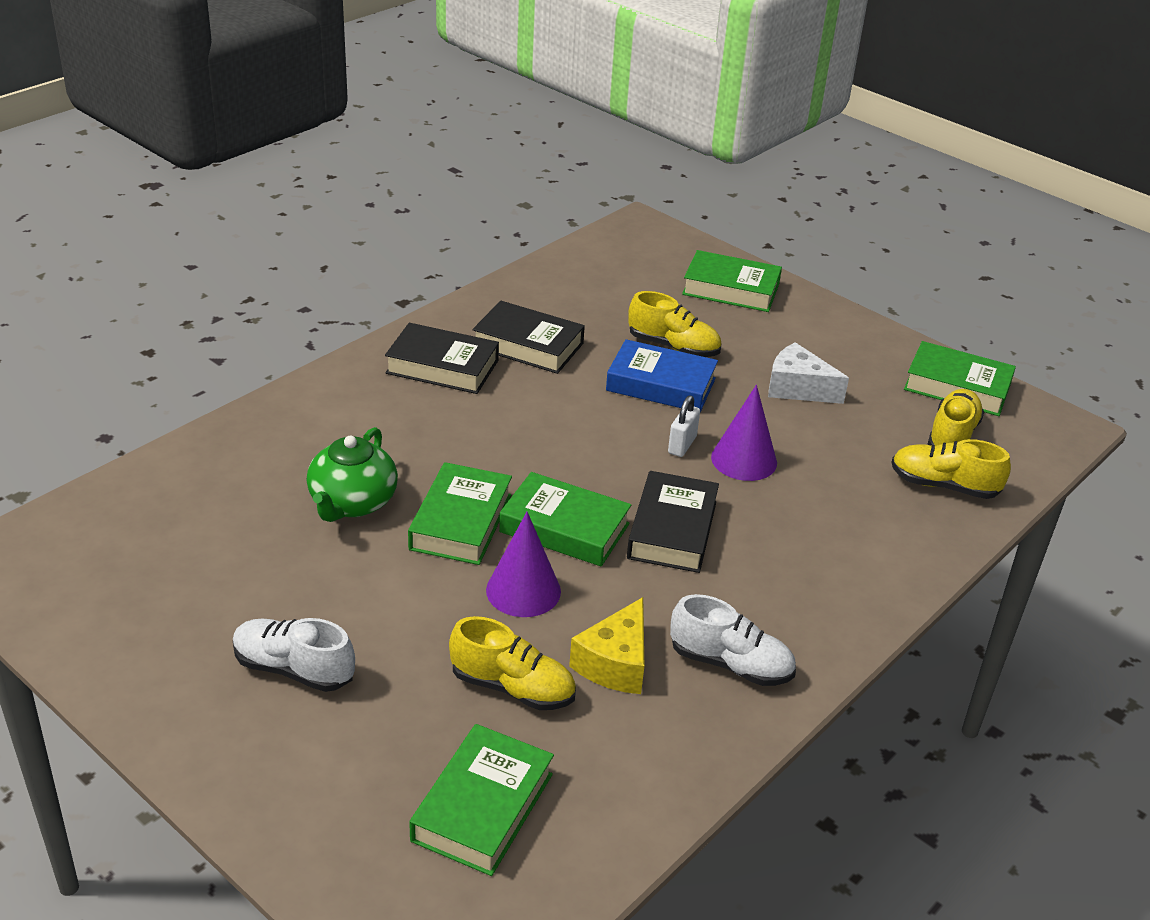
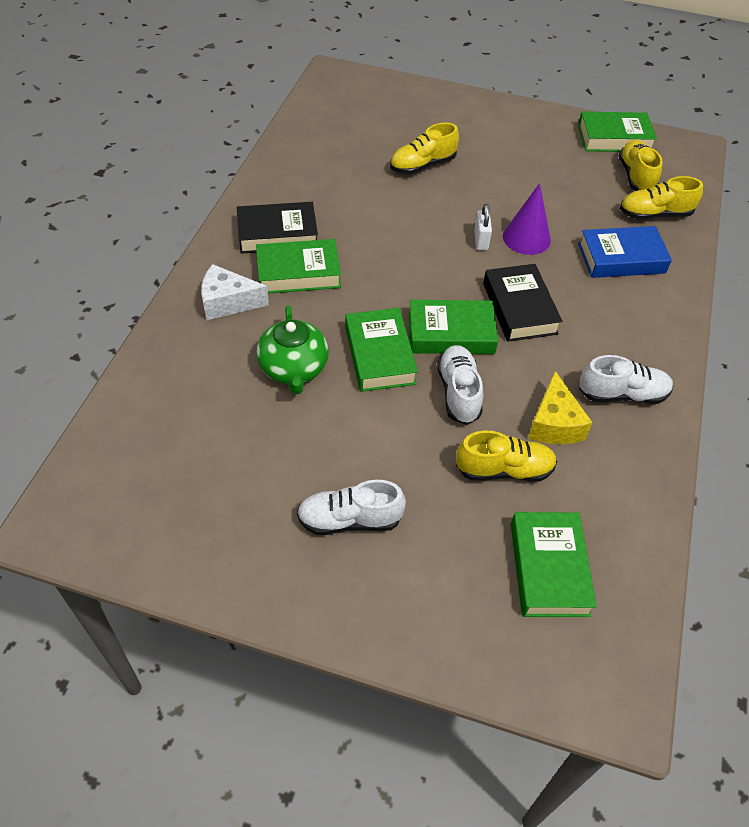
camera: 25 degrees left, 15 degrees up
(523, 590) = (458, 392): purple cone -> white shoe
(528, 345) = (325, 196): black book -> none
(661, 385) = (435, 198): blue book -> blue book (621, 258)
(673, 347) = (422, 165): yellow shoe -> yellow shoe turned 150 degrees clockwise
(731, 289) = (428, 107): green book -> green book (298, 272)
(798, 388) = (522, 171): white cheese -> white cheese (228, 302)

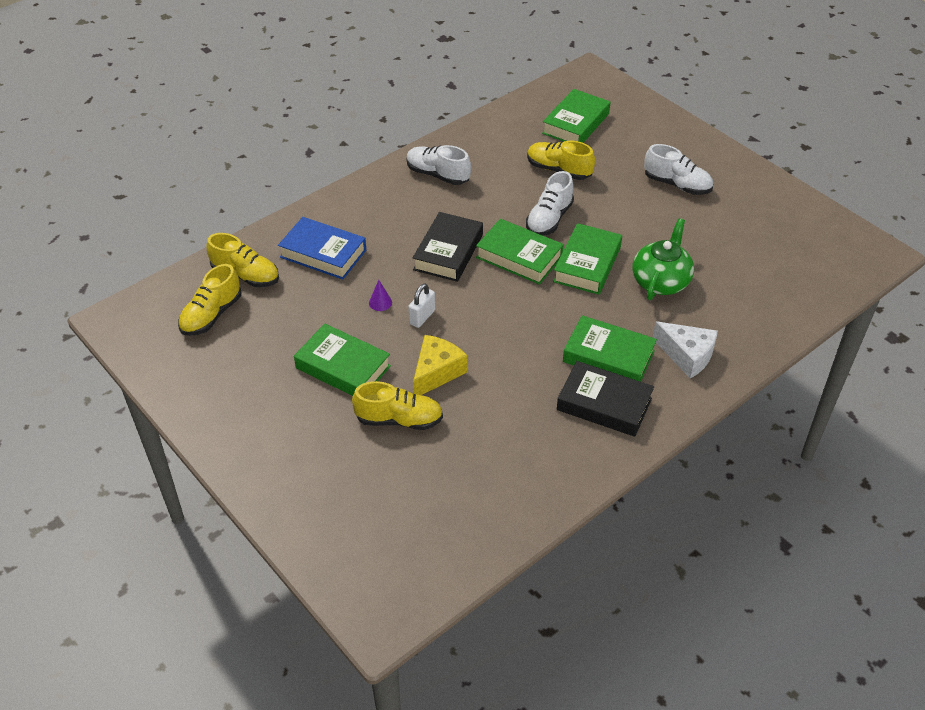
camera: 145 degrees left, 5 degrees down
(526, 238) = (380, 302): purple cone -> purple cone, size x0.48
(554, 423) = (501, 178): yellow cheese -> yellow cheese (436, 372)
(614, 138) = (173, 364): green book -> green book (343, 367)

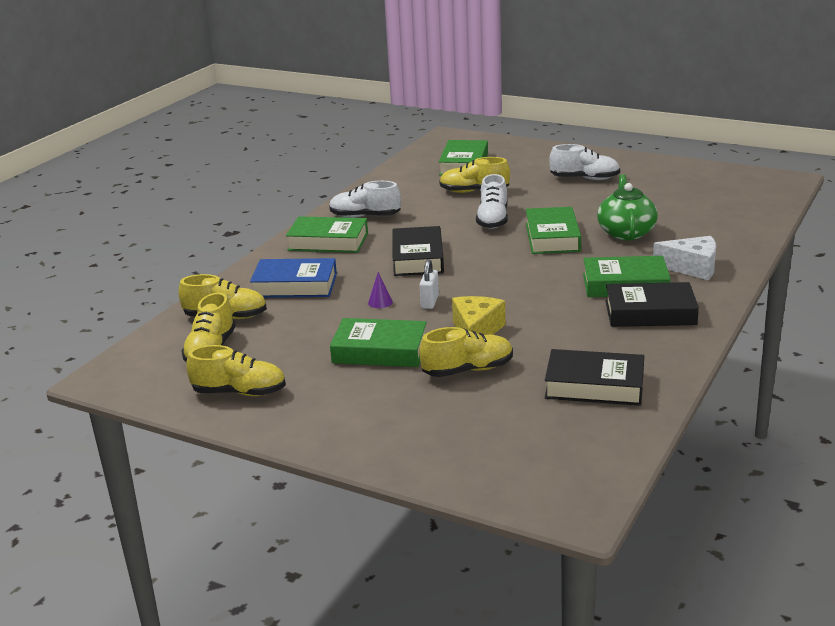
camera: 20 degrees left, 20 degrees down
(205, 377) = (239, 392): none -> yellow shoe
(491, 480) = (594, 385): none -> black book
(519, 257) = (487, 246): green book -> green book (328, 241)

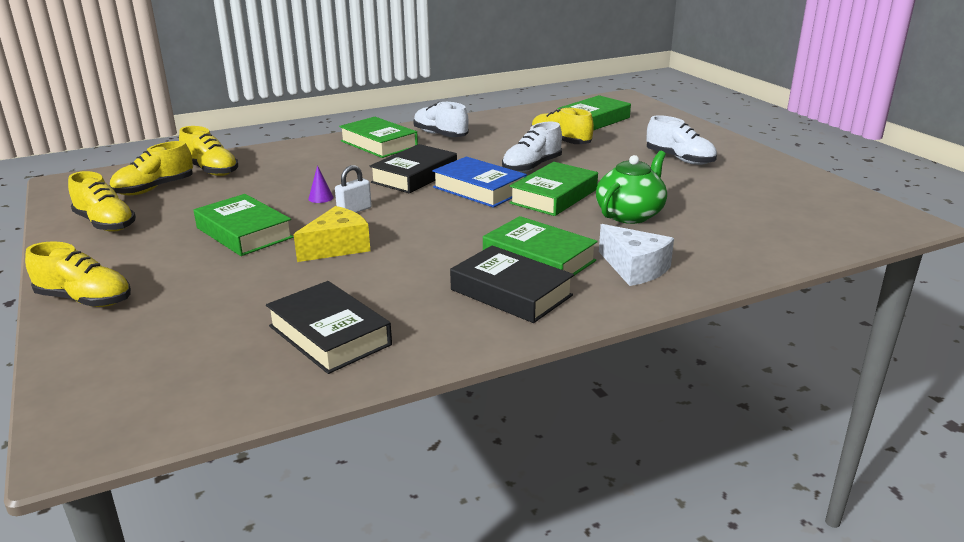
camera: 35 degrees right, 0 degrees up
(295, 285) = (294, 166): blue book -> blue book (479, 189)
(468, 370) = (267, 275): yellow shoe -> yellow shoe (85, 300)

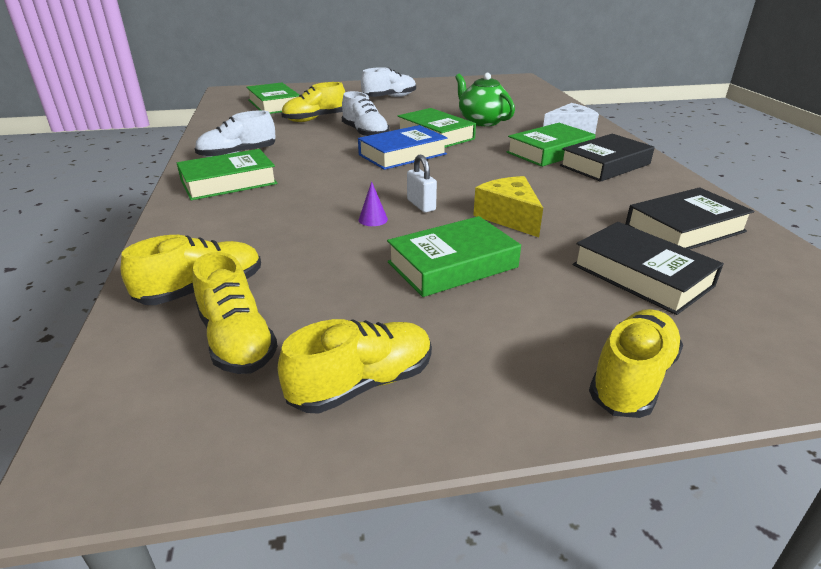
camera: 75 degrees left, 5 degrees up
(415, 176) = (347, 174): black book -> black book (641, 275)

